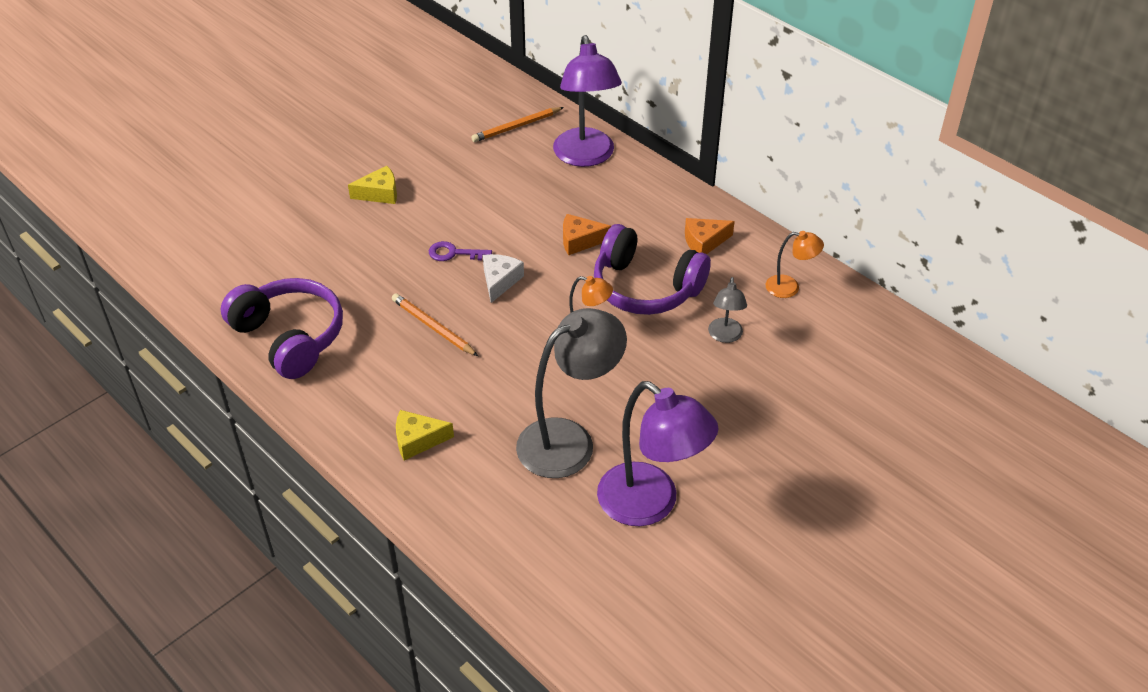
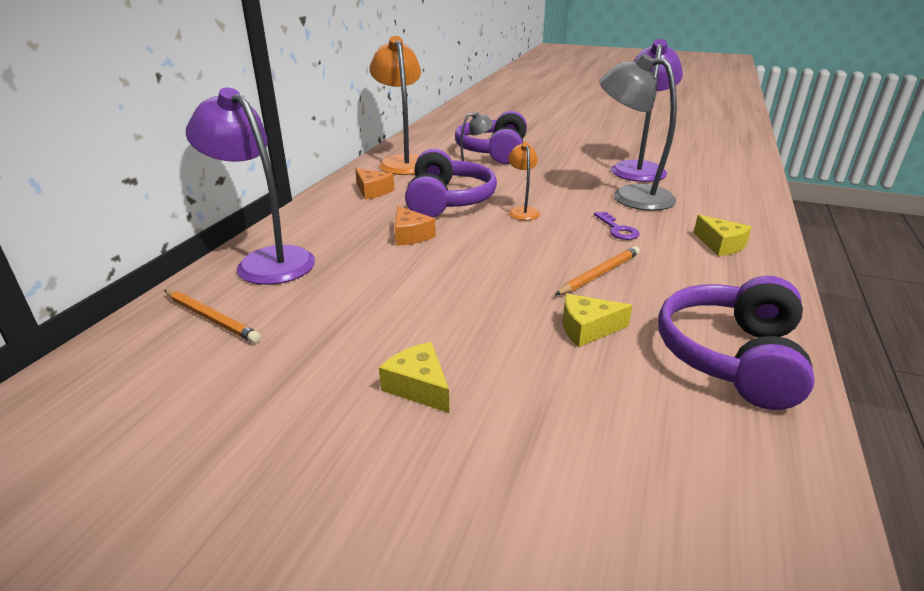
camera: 115 degrees left, 15 degrees down
(372, 284) = (587, 329): none -> yellow cheese
(433, 327) = (599, 274): orange pencil -> orange pencil turned 150 degrees counterclockwise
(454, 253) = (486, 293): purple key -> purple key (617, 229)
(500, 281) = (502, 258): white cheese -> none
(586, 157) = (266, 260): purple lamp -> purple lamp turned 105 degrees counterclockwise
(789, 287) = (403, 162): orange lamp -> orange lamp, size x2.04
(792, 384) = (494, 152): none -> purple headphones

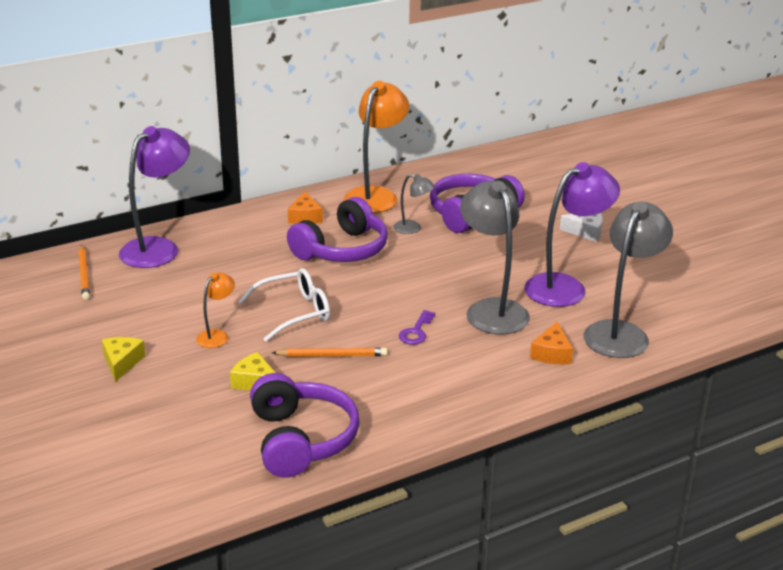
camera: 40 degrees right, 0 degrees up
(266, 260) = (158, 248): purple lamp -> purple lamp turned 45 degrees clockwise
(410, 235) = (267, 268): orange cheese -> orange cheese (552, 353)
(500, 257) = (293, 313): none -> white glasses
(522, 211) = (378, 283): orange lamp -> orange lamp (217, 335)
(582, 139) = (586, 232): none -> white cheese
(720, 245) = (465, 380): yellow cheese -> none
(724, 179) = (621, 332): none -> grey lamp
(732, 357) = (300, 440): purple headphones -> purple headphones turned 105 degrees clockwise

